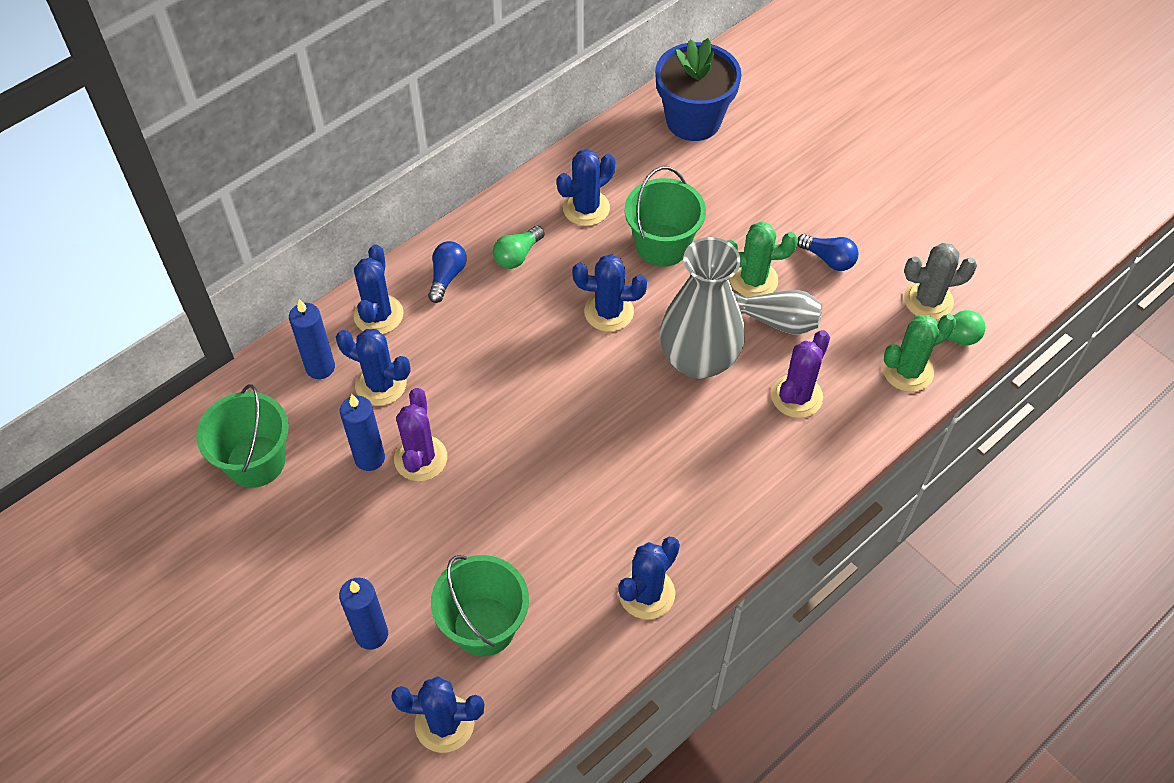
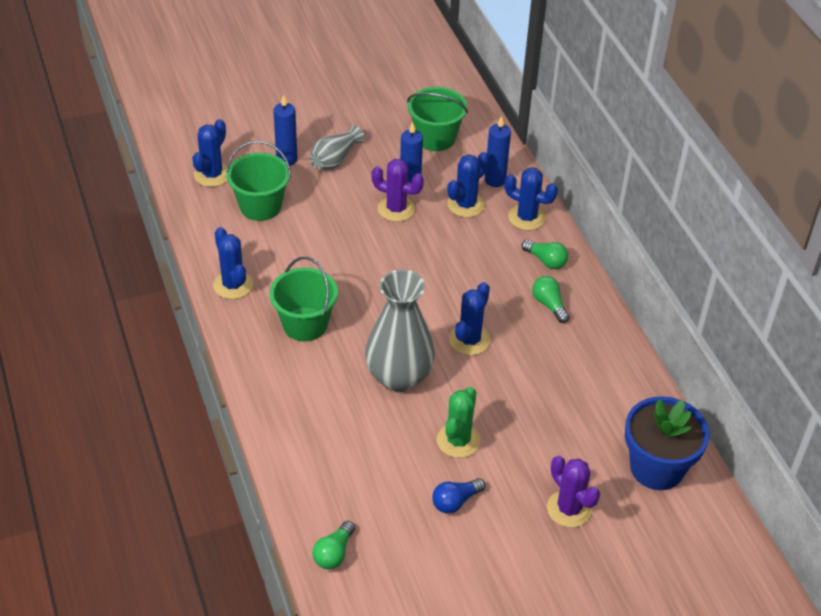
camera: 110 degrees right, 10 degrees down
(447, 276) = (546, 261): blue light bulb -> green light bulb
(586, 208) = (581, 360): blue cactus -> none
(662, 245) = (520, 395): green bucket -> green bucket (305, 324)
(778, 321) = (409, 440): grey vase -> grey vase (334, 159)
(796, 396) = (334, 423): purple cactus -> purple cactus (569, 509)
(907, 371) = (318, 506): green cactus -> none
(928, 300) = (378, 554): grey cactus -> none

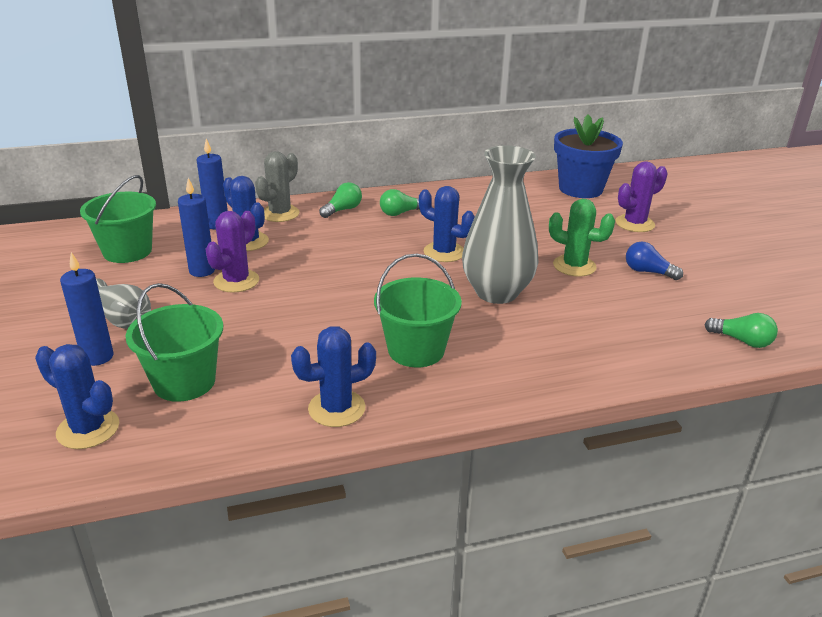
camera: 85 degrees left, 15 degrees down
(455, 501) = (648, 272): blue light bulb -> blue light bulb turned 150 degrees clockwise
(527, 217) = (280, 214): blue cactus -> grey cactus

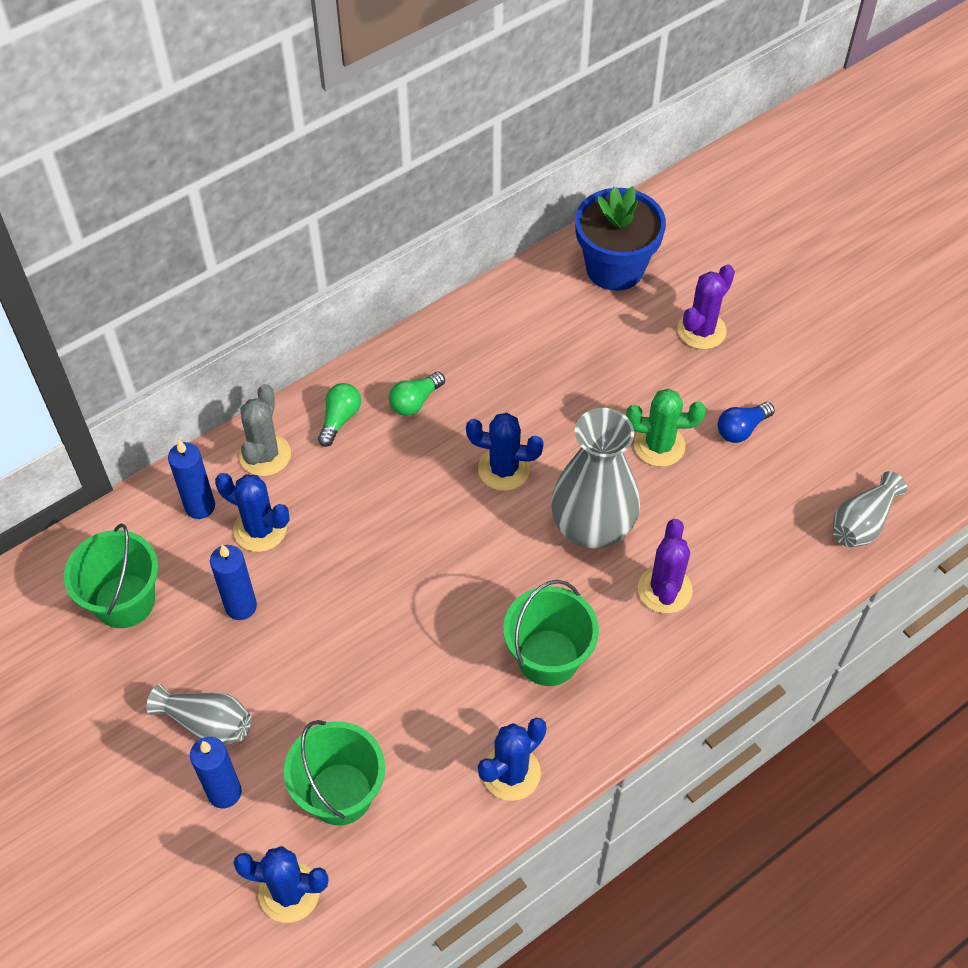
camera: 20 degrees left, 25 degrees up
(236, 281) = (293, 611): purple cactus -> purple cactus (664, 590)
(648, 272) = (741, 429): blue light bulb -> blue light bulb turned 45 degrees counterclockwise
(742, 341) = (862, 523): green light bulb -> grey vase

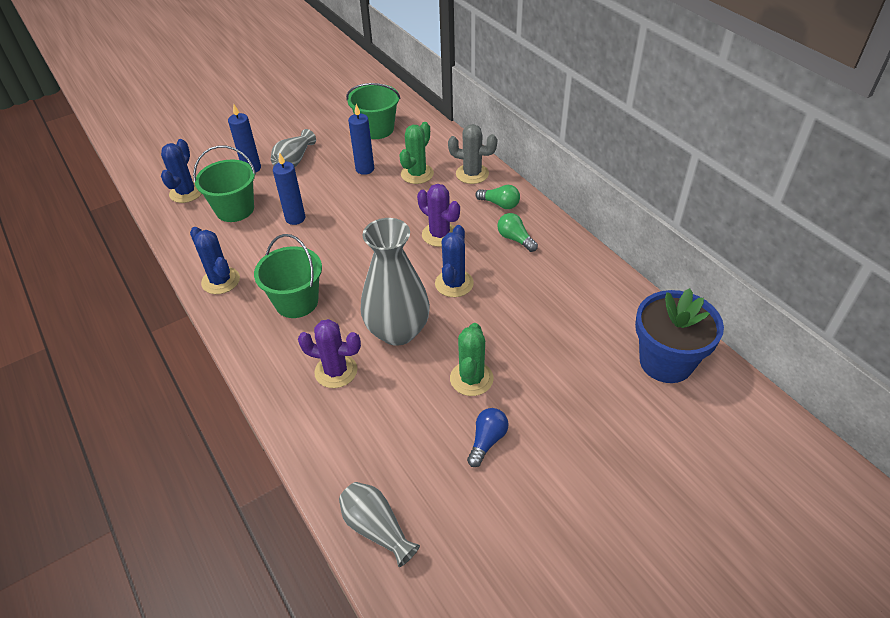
camera: 95 degrees right, 10 degrees down
(200, 506) = (436, 151): blue candle -> blue candle (295, 218)
(260, 529) = (417, 174): blue cactus -> green cactus
(701, 330) = (600, 421): purple cactus -> purple cactus (439, 235)
(741, 429) = (487, 441): blue light bulb -> blue light bulb turned 60 degrees clockwise

